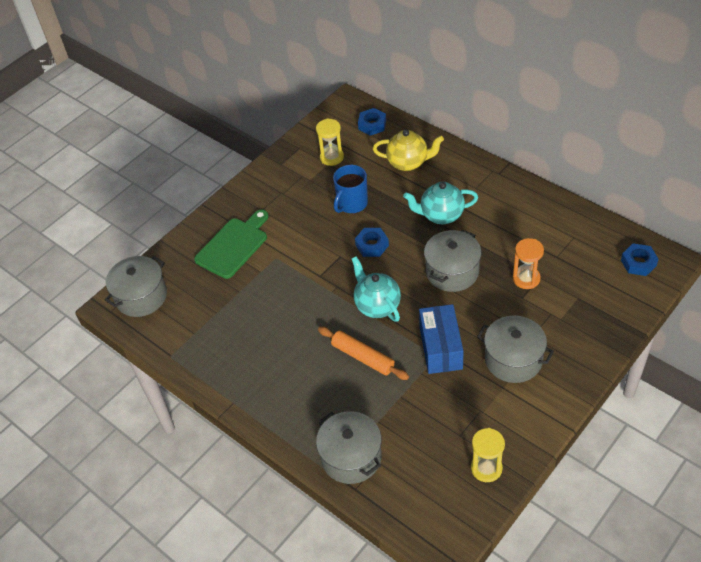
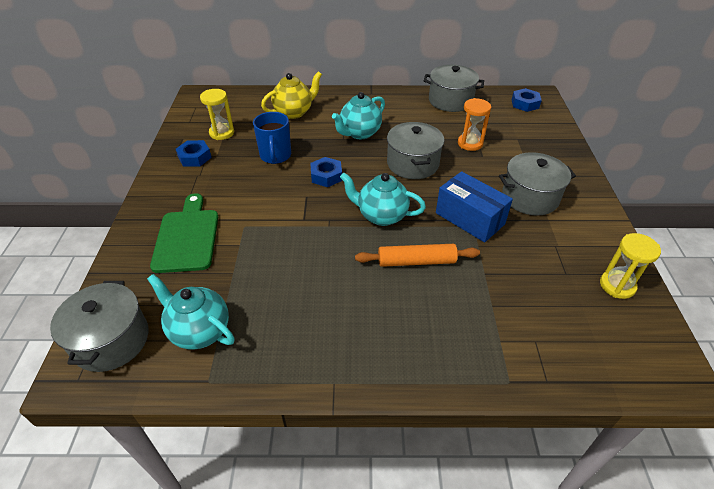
camera: 45 degrees left, 5 degrees down
(189, 321) = (199, 331): none -> turquoise teapot
(351, 457) = (508, 354): grey pot -> grey pot (450, 101)
(372, 125) = (236, 101): blue nut -> blue nut (194, 157)

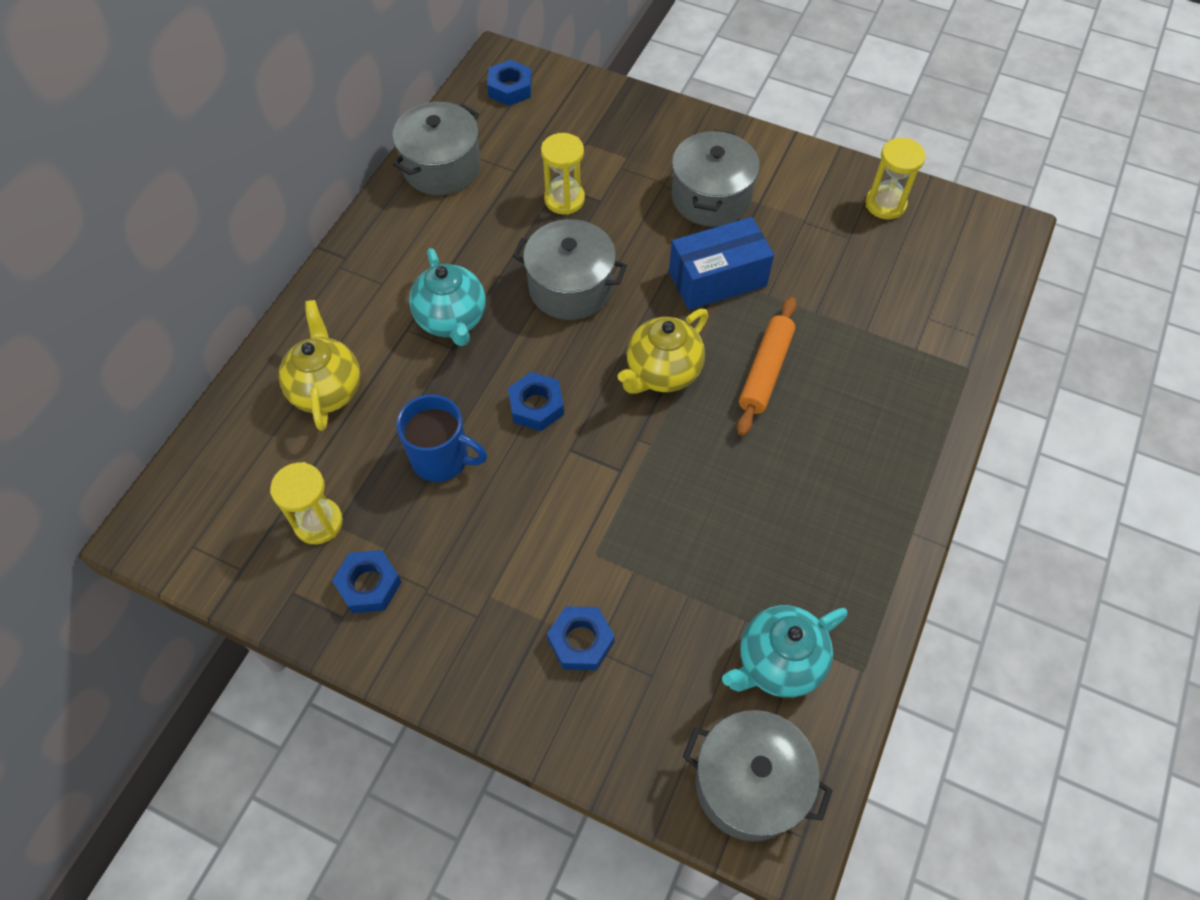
camera: 65 degrees left, 15 degrees up
(187, 237) = (581, 641): green cutting board -> blue nut
(381, 216) = (662, 373): turquoise teapot -> yellow teapot
(470, 143) = (564, 199): orange hourglass -> yellow hourglass

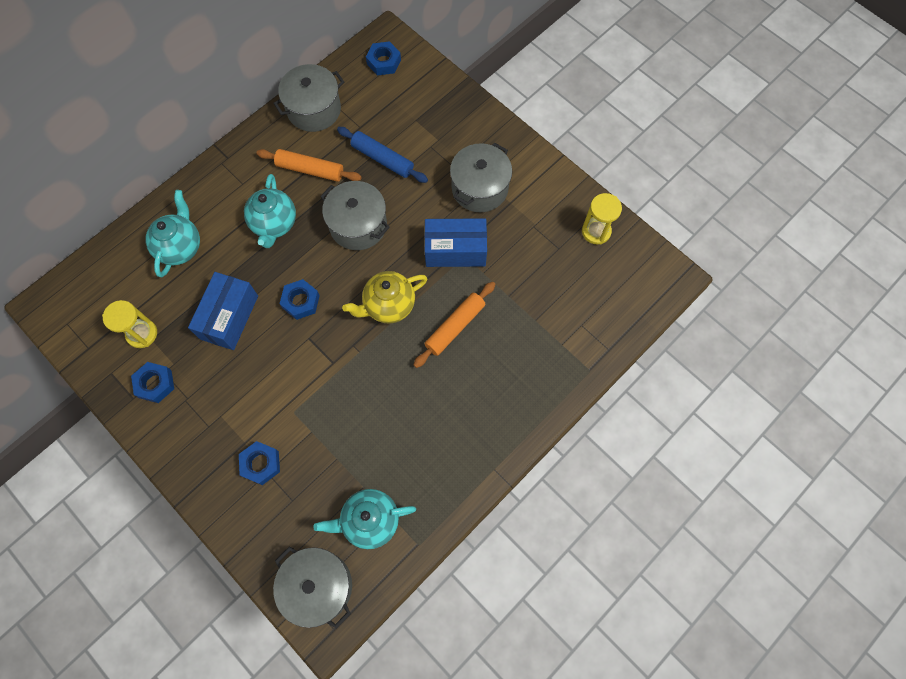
camera: 20 degrees right, 10 degrees up
(327, 390) = (180, 247): yellow teapot -> turquoise teapot
(441, 458) = (229, 317): blue mug -> blue box
(471, 239) = (310, 170): none -> orange rolling pin
(564, 199) = (382, 159): yellow hourglass -> blue rolling pin

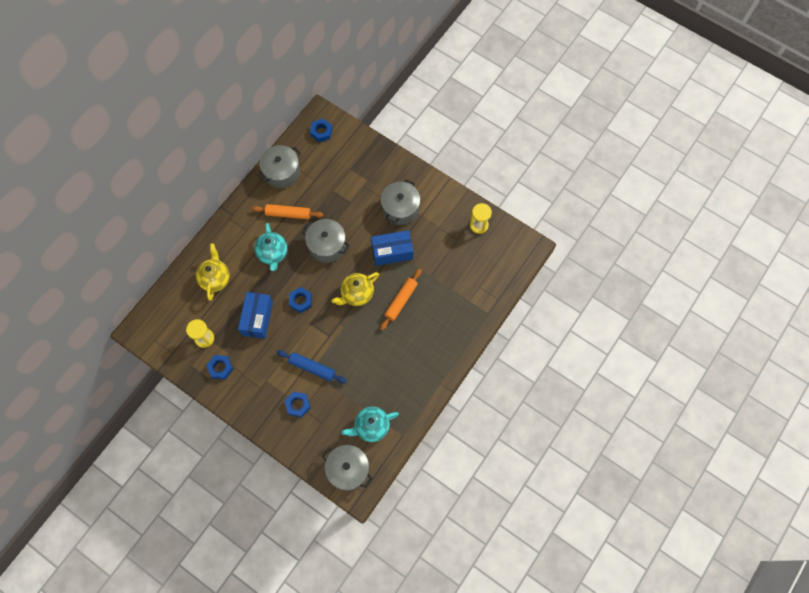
camera: 10 degrees left, 0 degrees up
(180, 247) = (215, 279): turquoise teapot -> yellow teapot
(382, 159) = (334, 199): blue rolling pin -> blue rolling pin (312, 368)

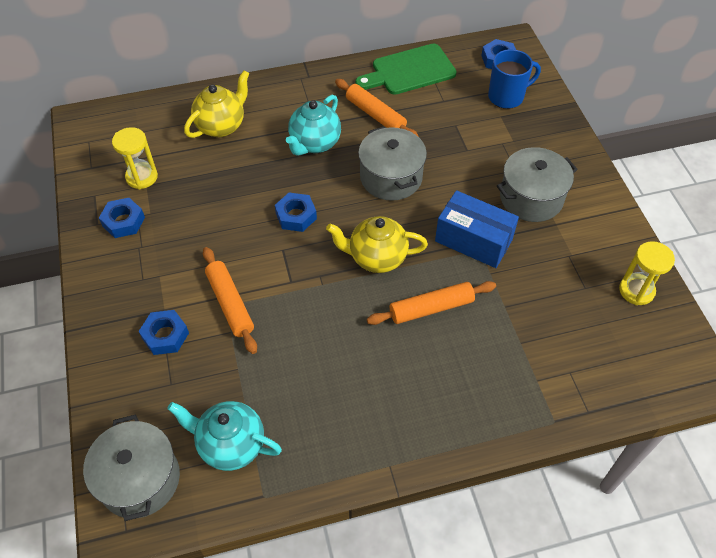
camera: 40 degrees right, 15 degrees down
(257, 318) = (224, 199): blue box -> none
(282, 172) = (409, 71): grey pot -> green cutting board
(312, 368) = (230, 304): blue rolling pin -> orange rolling pin
(344, 154) = (507, 97): none -> blue mug

